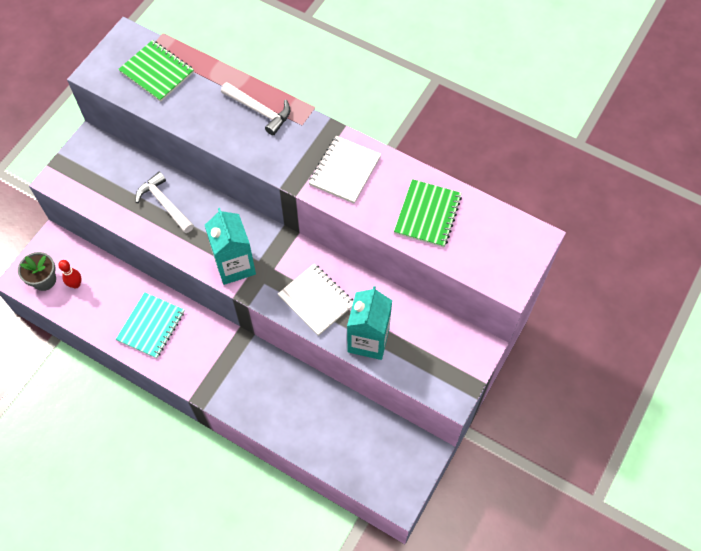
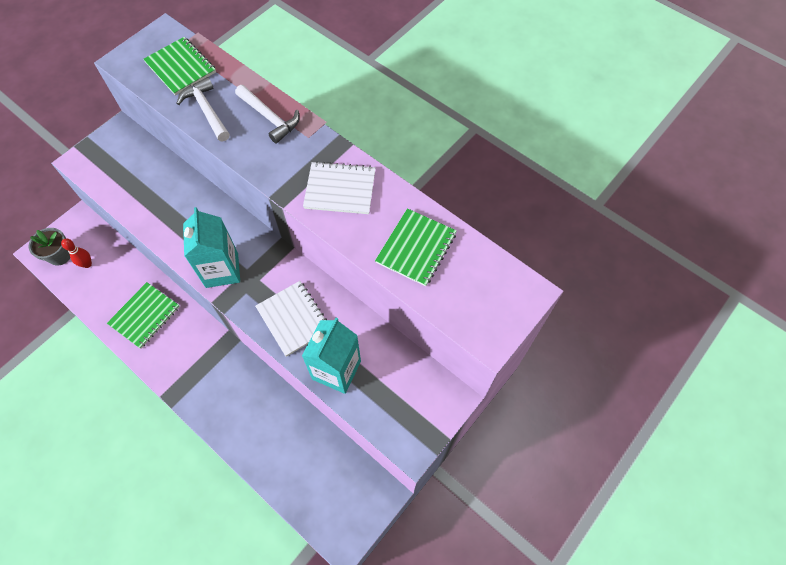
camera: 10 degrees right, 0 degrees up
(151, 326) = (145, 316): turquoise notebook -> green notebook
(165, 204) = (172, 199): white hammer -> white hammer (207, 110)
(345, 171) = (340, 189): white notebook -> white notebook turned 60 degrees clockwise

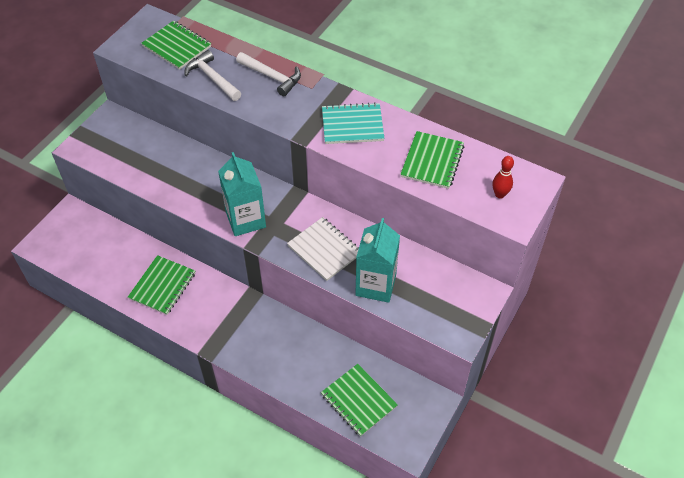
camera: 10 degrees left, 10 degrees down
(60, 255) = (61, 245): grey flower pot -> none
(87, 264) = (91, 249): red bowling pin -> red bowling pin (500, 194)
(305, 479) = (358, 400): none -> green notebook
(340, 189) = (352, 125): white notebook -> turquoise notebook

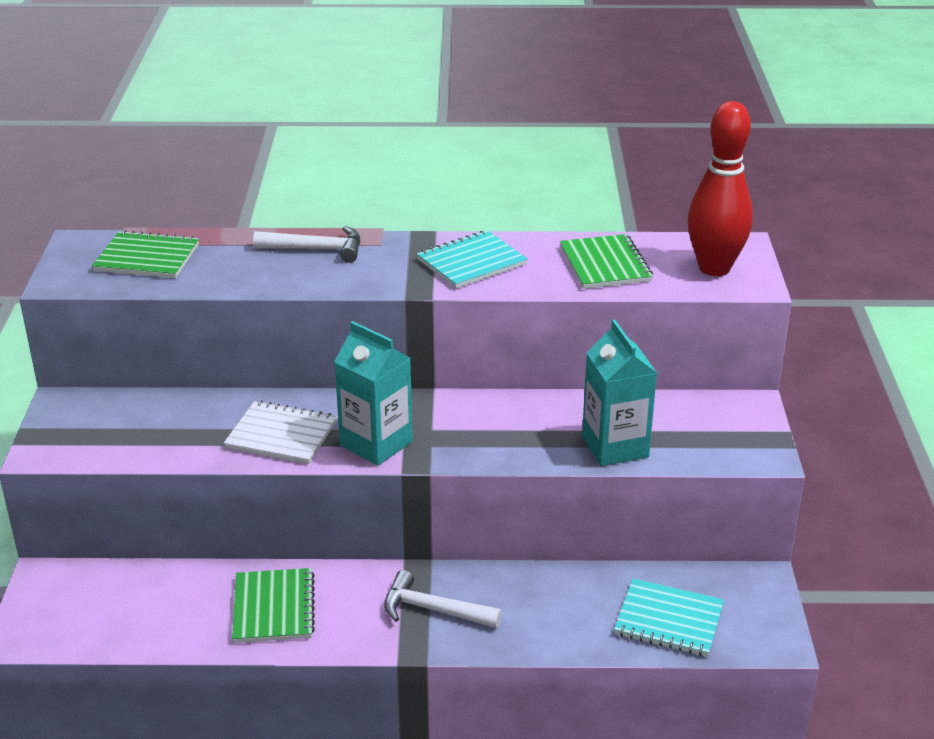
camera: 30 degrees left, 20 degrees down
(212, 78) = (233, 273): white hammer -> white hammer (434, 610)
(324, 250) = (514, 436): white notebook -> white notebook (281, 435)
(358, 400) = (669, 620): green notebook -> turquoise notebook
(500, 194) = (714, 268): red bowling pin -> red bowling pin, size x2.27

